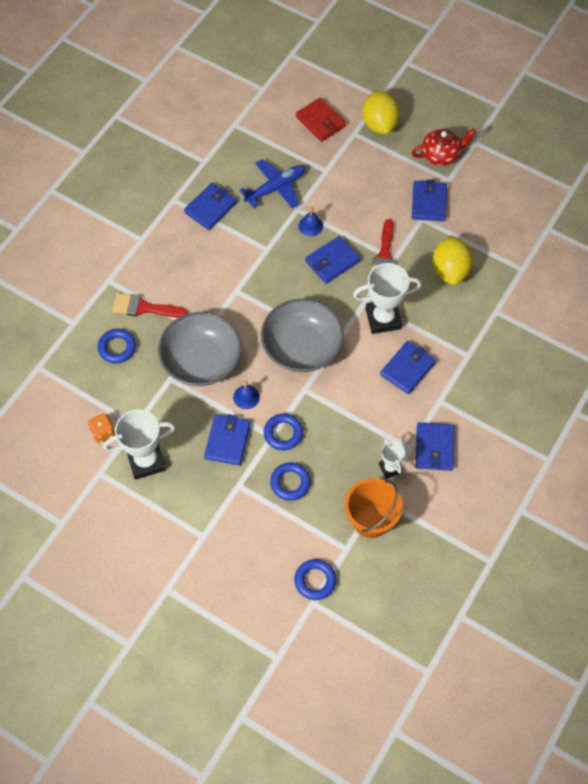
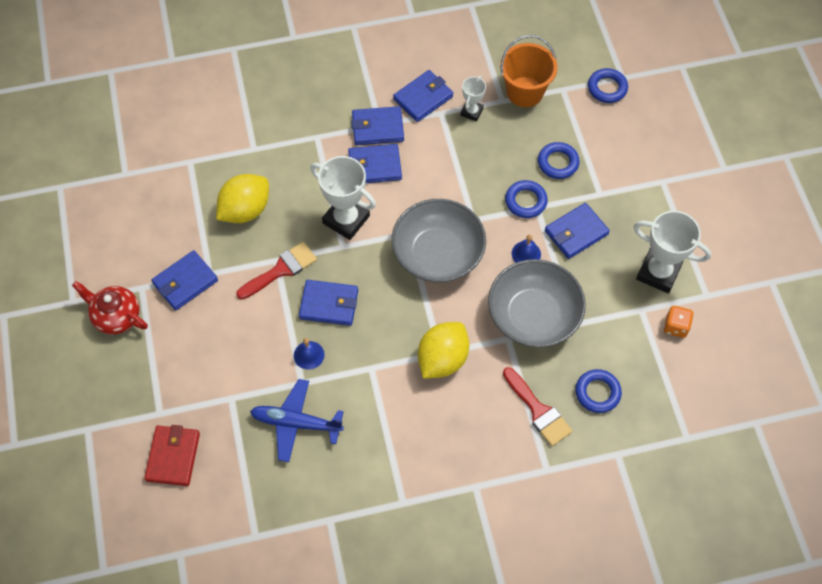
camera: 135 degrees left, 0 degrees up
(210, 208) = (377, 459): blue wallet -> blue wallet (377, 128)
(379, 124) = (126, 400): yellow lemon -> yellow lemon (442, 359)

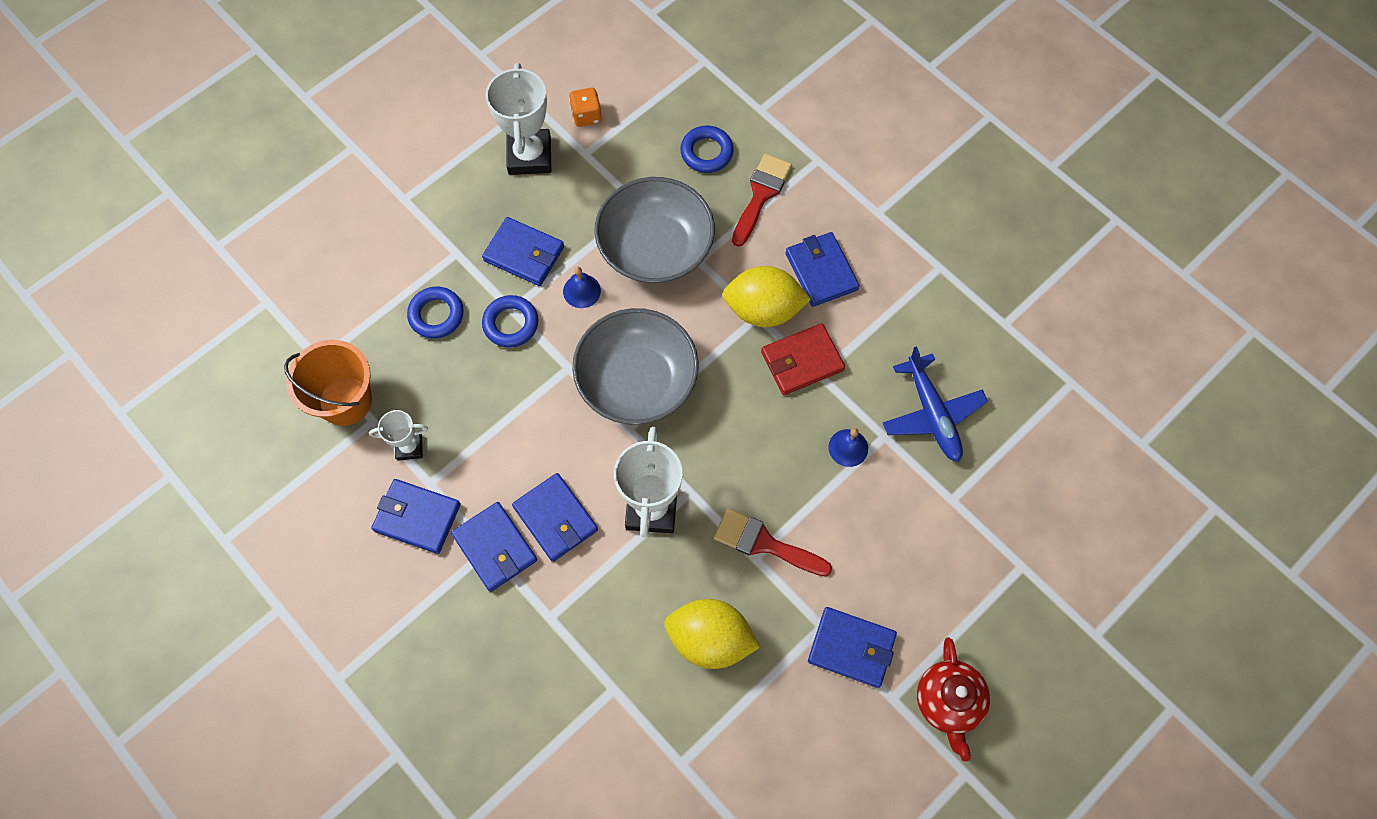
camera: 120 degrees left, 5 degrees up
(173, 457) = (1056, 518): red wallet -> red wallet (802, 361)
(329, 304) = (774, 462): blue wallet -> blue wallet (821, 271)
(607, 88) = (293, 311): blue ring -> none

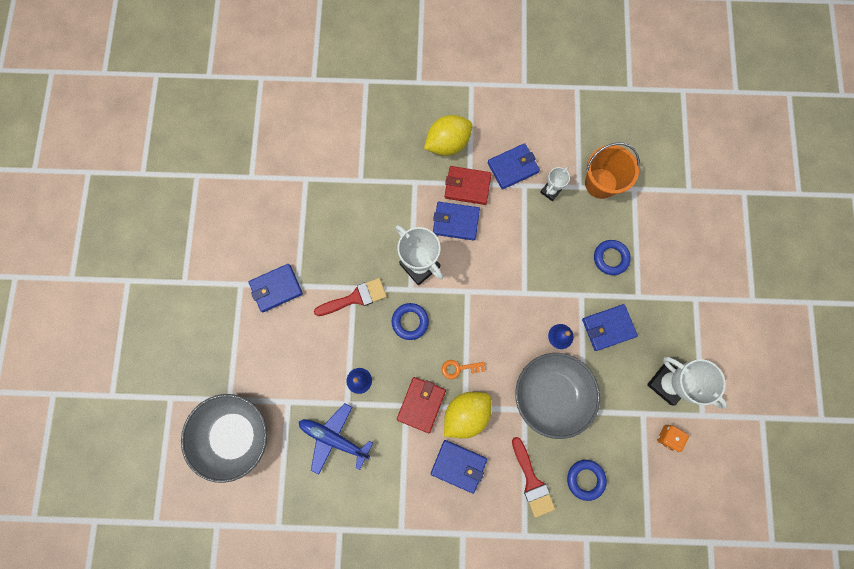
camera: 135 degrees right, 10 degrees up
(495, 548) = (467, 186): blue wallet -> red wallet
(511, 324) = (573, 287): blue ring -> blue ring (410, 322)
(637, 381) = (487, 317): grey bowl -> grey bowl (233, 435)
(710, 639) = (340, 235): yellow lemon -> yellow lemon (447, 143)
(724, 358) = (459, 368): none -> orange key
(948, 702) = (215, 305): red teapot -> none

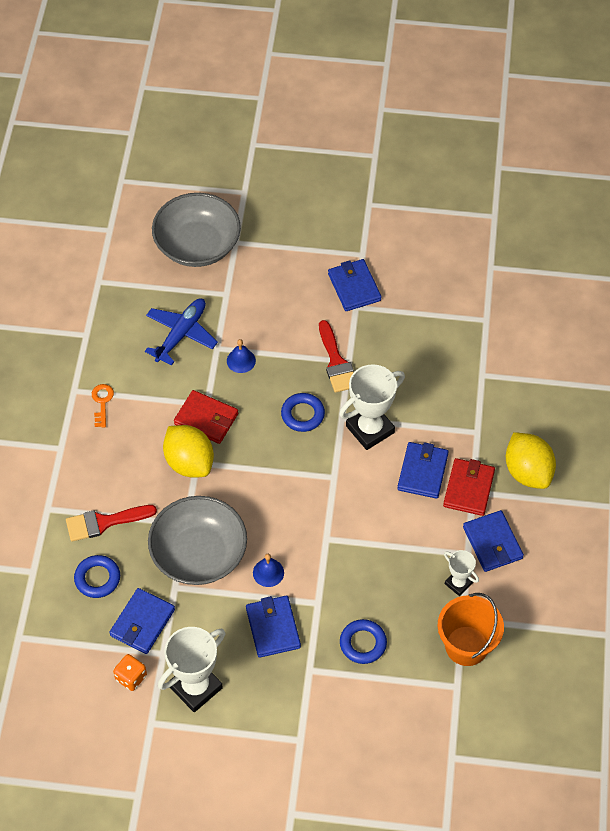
camera: 95 degrees right, 20 degrees down
(458, 465) = (133, 450): blue wallet -> blue wallet (142, 623)
(459, 368) = (242, 460): orange key -> orange key (102, 402)

